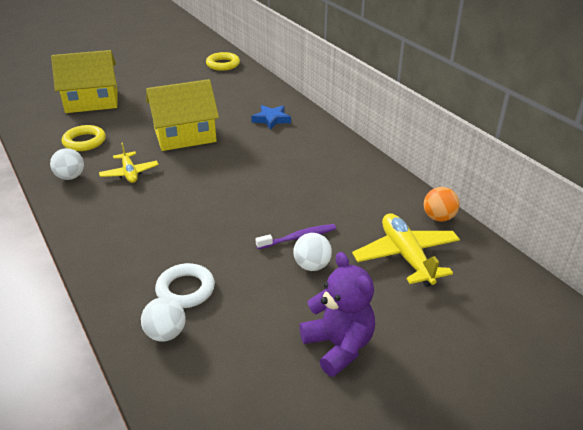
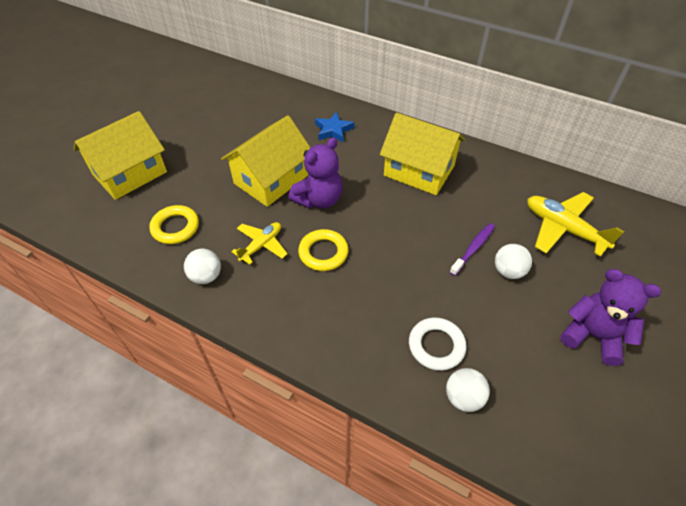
camera: 30 degrees left, 15 degrees up
(129, 173) = (261, 245): yellow plane -> yellow plane turned 90 degrees counterclockwise
(206, 160) = (319, 199): none -> purple teddy bear
(223, 64) = (224, 79): yellow ring -> yellow ring (323, 253)
(313, 168) = (419, 171): none -> yellow house
(438, 217) = (553, 181): orange ball -> none

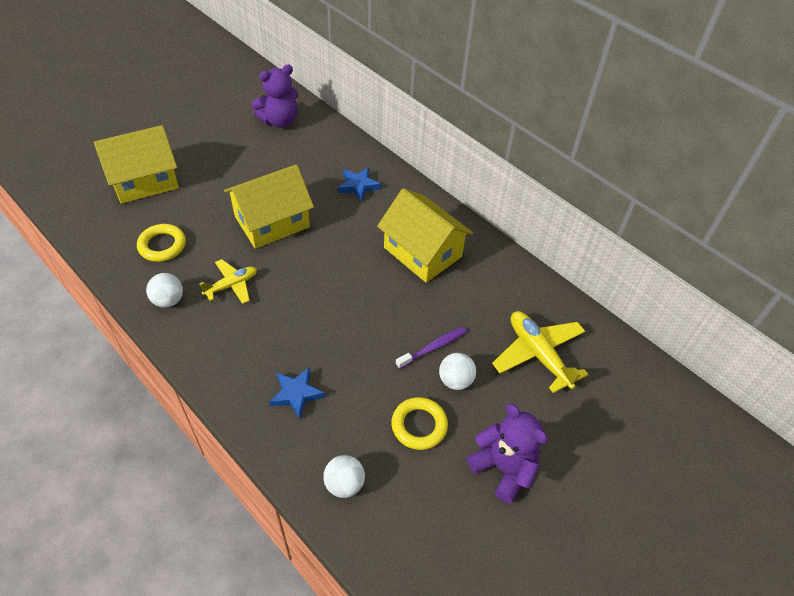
camera: 15 degrees right, 0 degrees up
(319, 199) = (307, 255): purple teddy bear -> purple teddy bear (279, 121)
(323, 253) = (285, 309): yellow ring -> yellow ring (419, 425)
(374, 327) = (296, 394): none -> blue star
(436, 346) = (345, 429): white ring -> none

